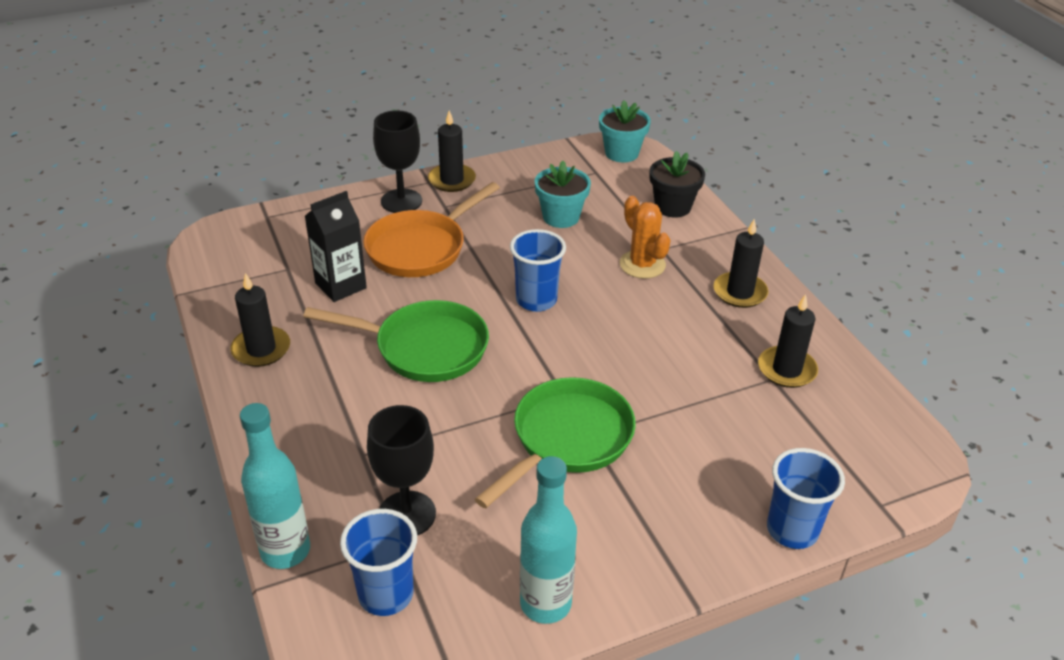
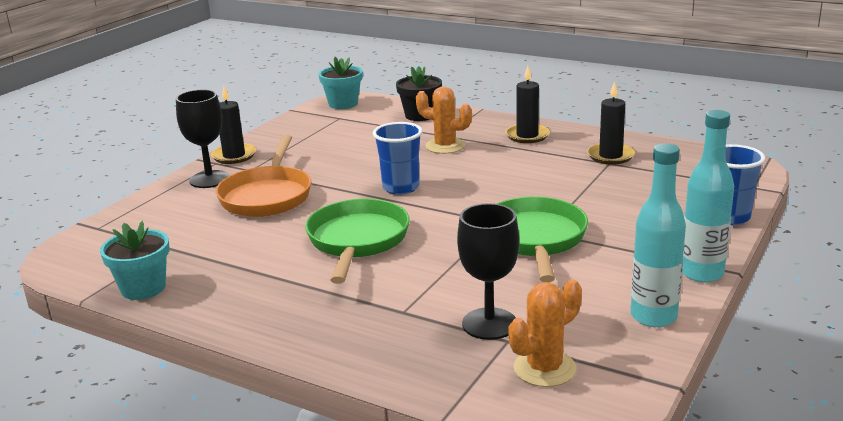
camera: 35 degrees left, 15 degrees down
(261, 349) = (220, 297): black candle -> none
(285, 551) = (431, 387): turquoise bottle -> turquoise bottle (701, 273)
(340, 285) = (232, 238): black carton -> none
(386, 594) = (544, 368): blue cup -> orange cactus
(424, 348) = (357, 241): green pan -> green pan turned 60 degrees counterclockwise
(561, 217) = (350, 145): turquoise flower pot -> turquoise flower pot (143, 288)

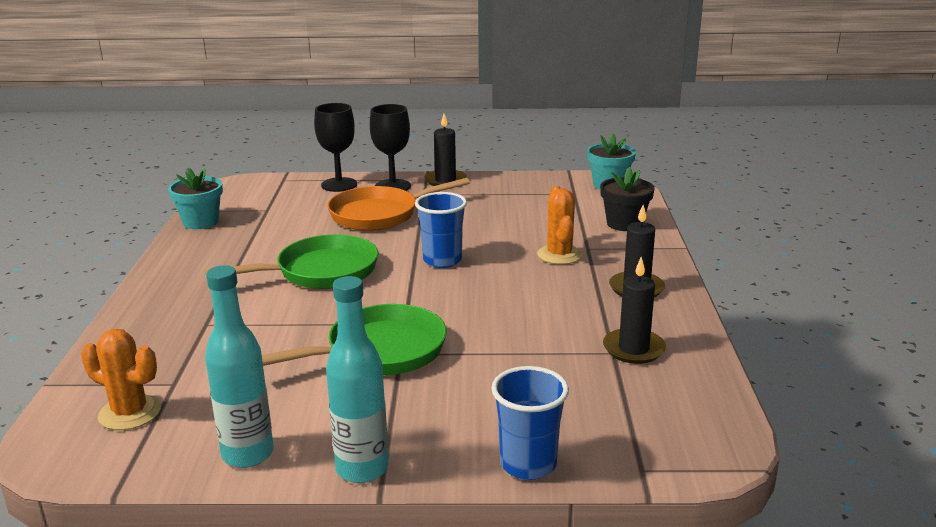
camera: 60 degrees right, 0 degrees up
(489, 324) = (199, 368): black goblet -> black goblet (339, 185)

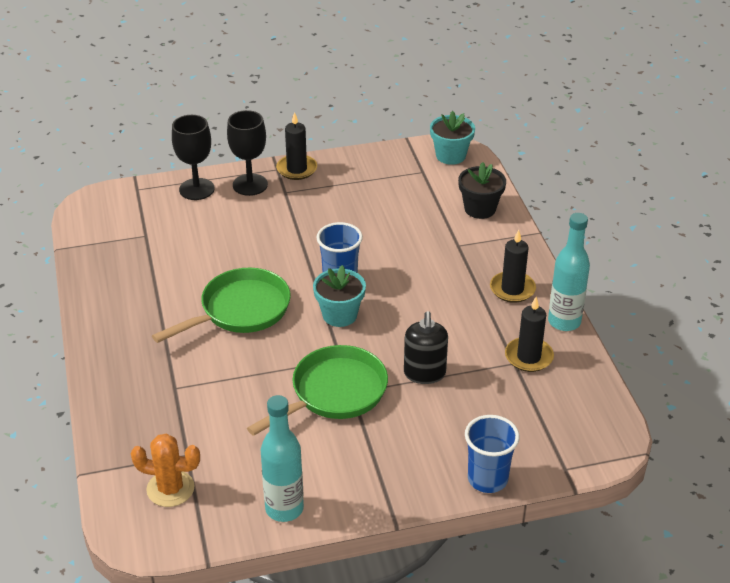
camera: 15 degrees left, 15 degrees up
(201, 222) = (91, 262): turquoise flower pot -> turquoise flower pot (339, 315)
(362, 469) = (373, 505): turquoise bottle -> turquoise bottle (564, 322)
(380, 214) = (257, 227): orange pan -> none
(497, 348) = (424, 373): none -> black soap dispenser
(559, 255) = (437, 258): orange cactus -> none

